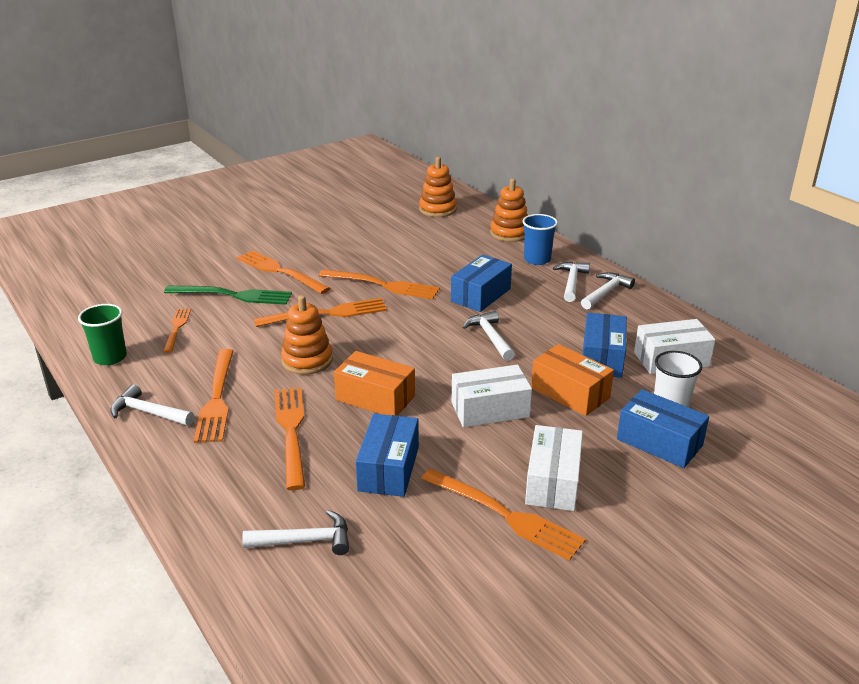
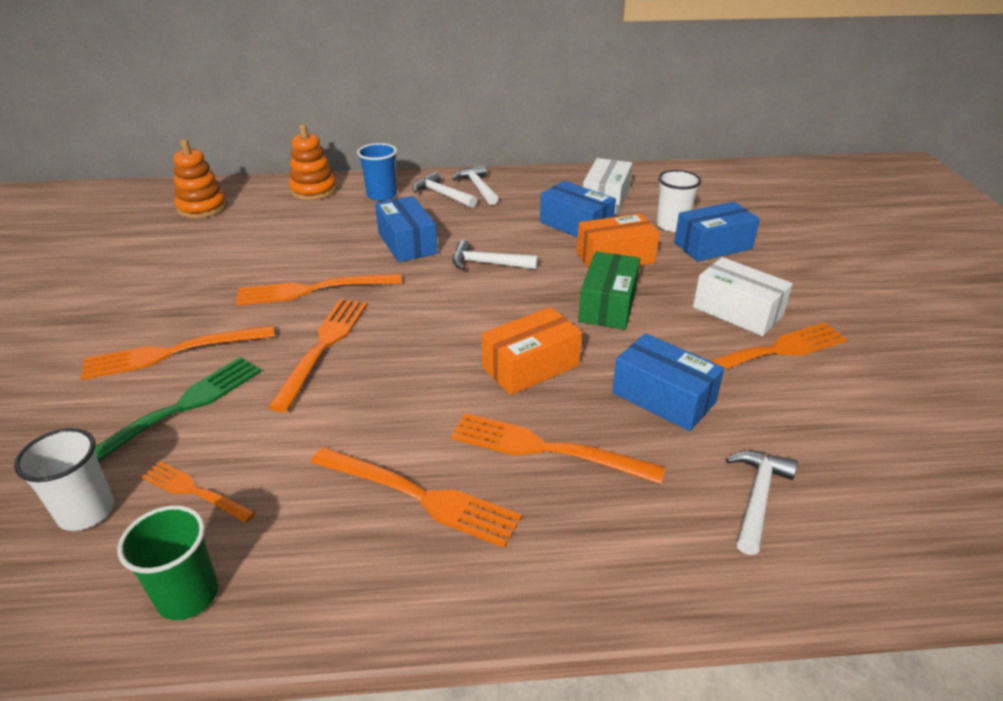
camera: 60 degrees left, 5 degrees up
(146, 307) = (86, 511): none -> white cup
(148, 412) = (391, 581): white hammer -> none
(307, 360) = (409, 392): orange stacking toy -> none
(383, 285) = (312, 290): orange fork -> orange fork turned 150 degrees counterclockwise
(490, 409) = (608, 305): white box -> green box

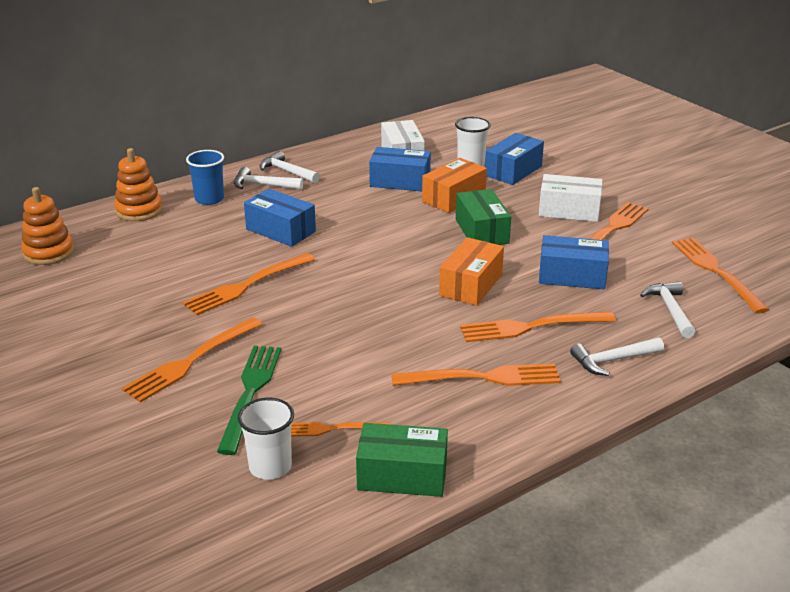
camera: 30 degrees left, 5 degrees down
(188, 595) = (402, 475): green cup -> green box
(323, 346) = (307, 319): orange fork -> orange fork (715, 271)
(488, 264) = (364, 228): white hammer -> white hammer (613, 360)

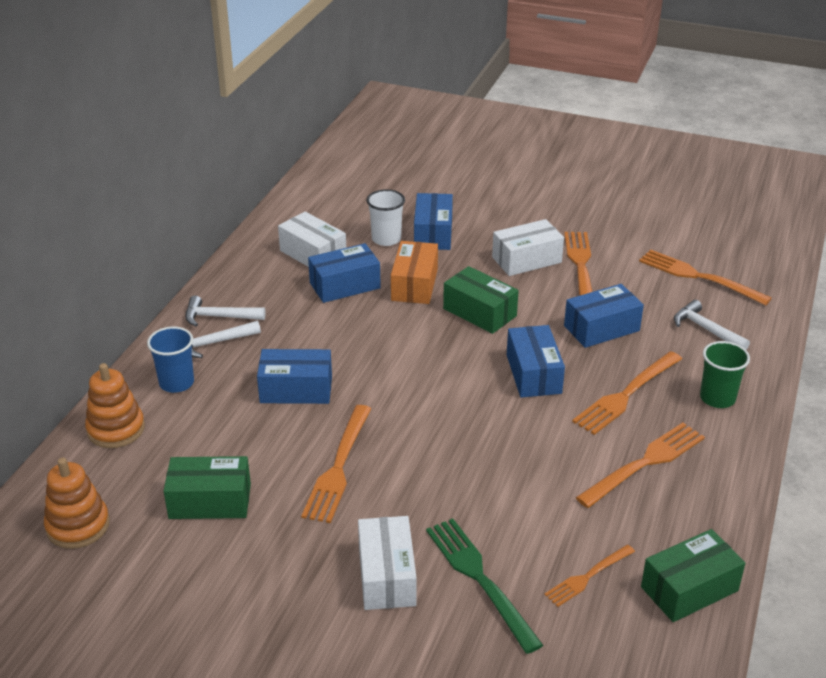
camera: 35 degrees left, 5 degrees up
(140, 271) = (210, 501): none -> green box
(190, 362) = (387, 576): orange fork -> white box
(270, 467) = (582, 641): white cup -> none
(471, 285) = (533, 374): orange box -> blue box
(613, 360) = (717, 398): white hammer -> green cup

